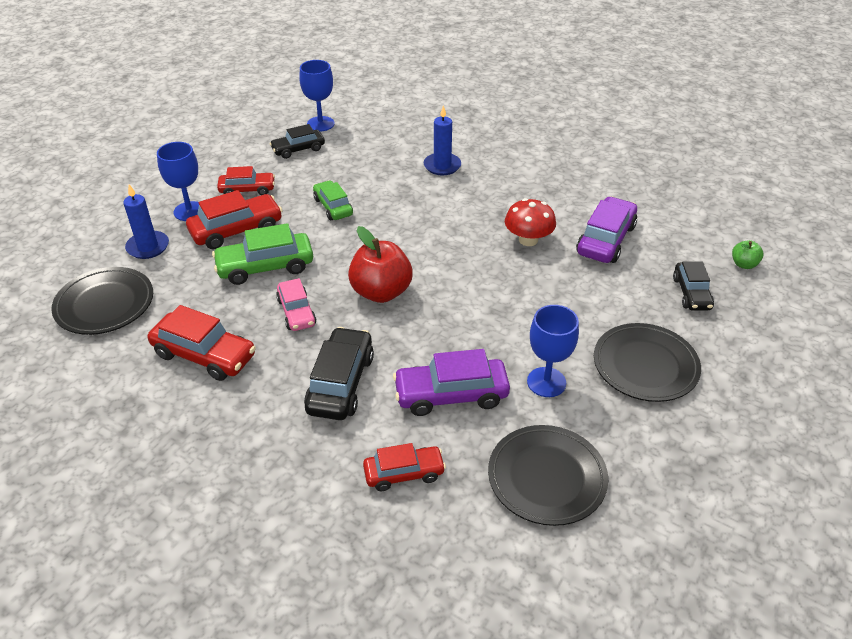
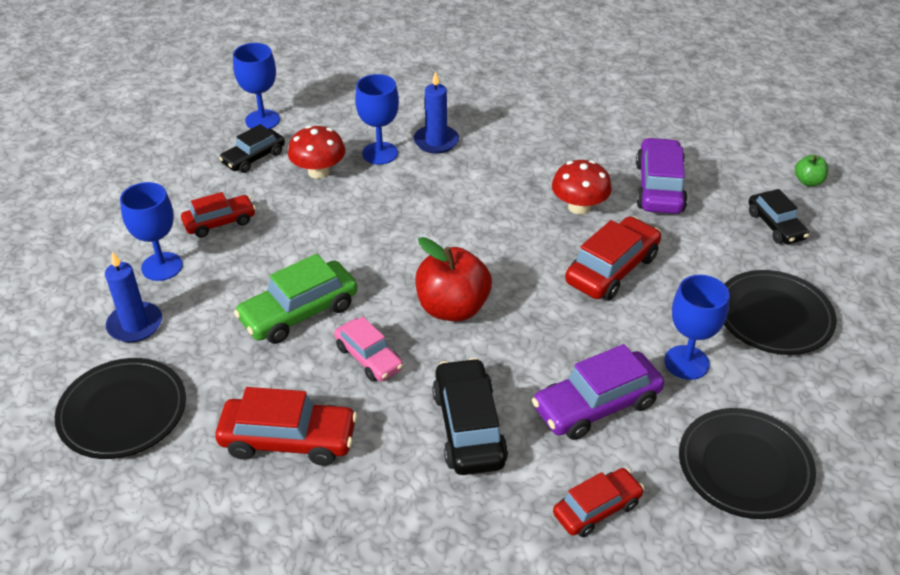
camera: 20 degrees left, 0 degrees up
(236, 230) = (236, 276): red car -> red car (612, 269)
(333, 207) = (337, 219): green car -> none
(339, 169) = (318, 172): none -> red mushroom
(393, 165) = (380, 153): none -> blue goblet

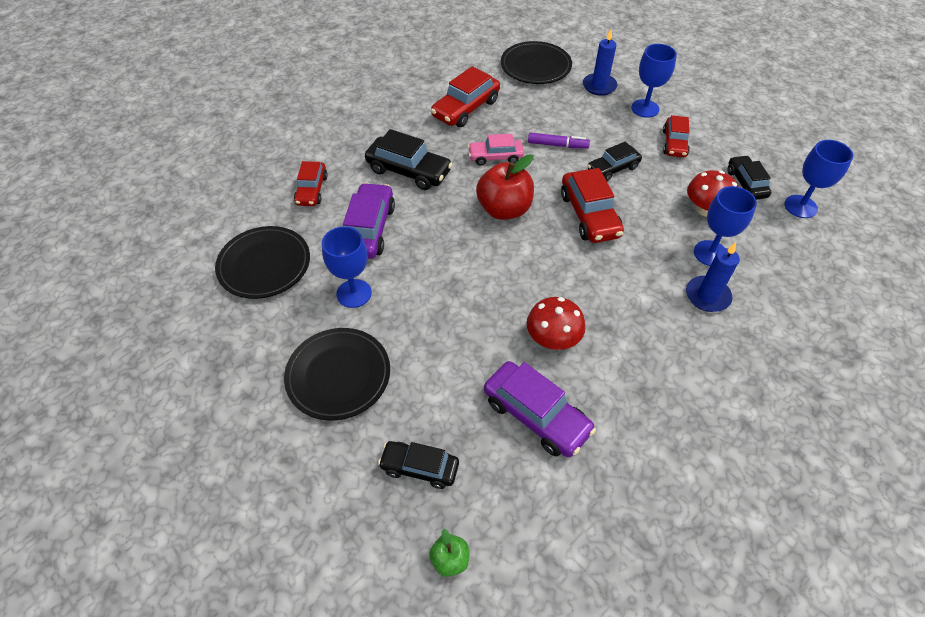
camera: 125 degrees right, 10 degrees up
(299, 312) = (557, 145): green car -> purple marker
(306, 252) = (613, 169): none -> black car
(612, 269) = (468, 312): red car -> red car (589, 215)

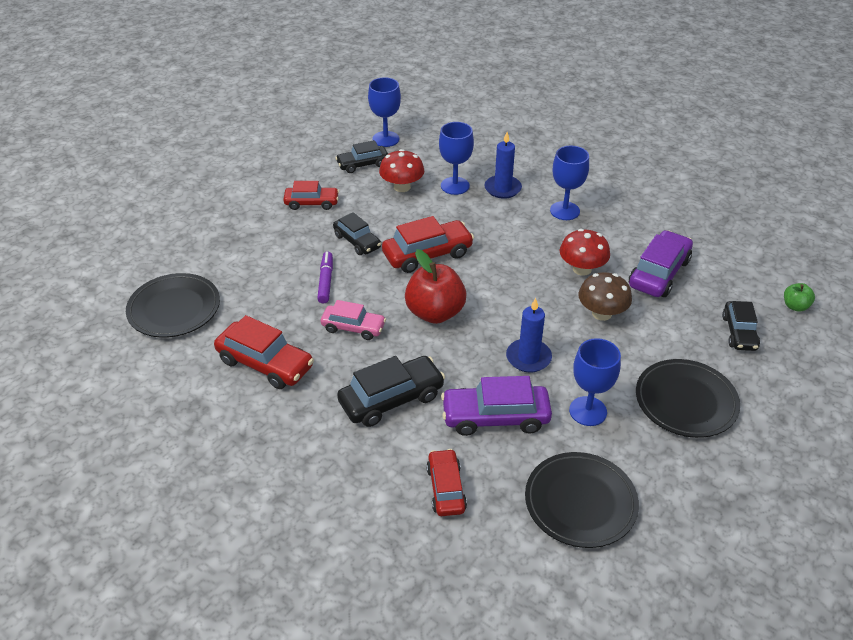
camera: 100 degrees left, 10 degrees down
(312, 190) = (446, 488): red car -> red car turned 90 degrees counterclockwise
(409, 171) = (391, 399): black car -> black car turned 45 degrees clockwise
(478, 338) = (601, 313): none -> brown mushroom
(495, 157) = (353, 327): pink car -> pink car turned 60 degrees counterclockwise
(599, 86) = (215, 255): blue candle -> blue candle (528, 358)
(645, 108) = (256, 222): blue goblet -> blue goblet (564, 211)

